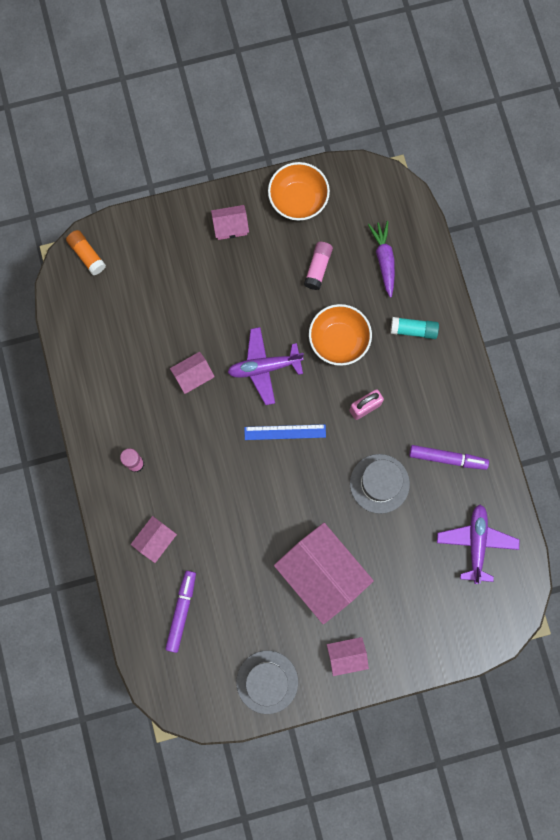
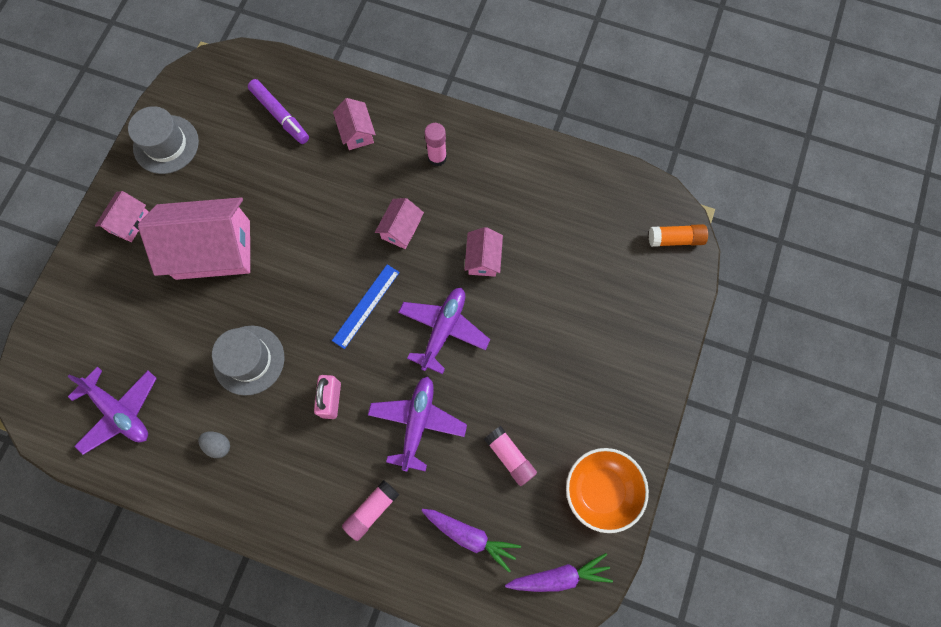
camera: 125 degrees right, 5 degrees down
(230, 227) = (616, 397): pink house -> pink house (401, 229)
(339, 340) = (417, 423): orange bowl -> purple plane
(368, 193) = (559, 576): none -> purple carrot
(413, 330) = (371, 510): turquoise glue stick -> pink glue stick
(447, 458) = (218, 445): purple marker -> grey egg

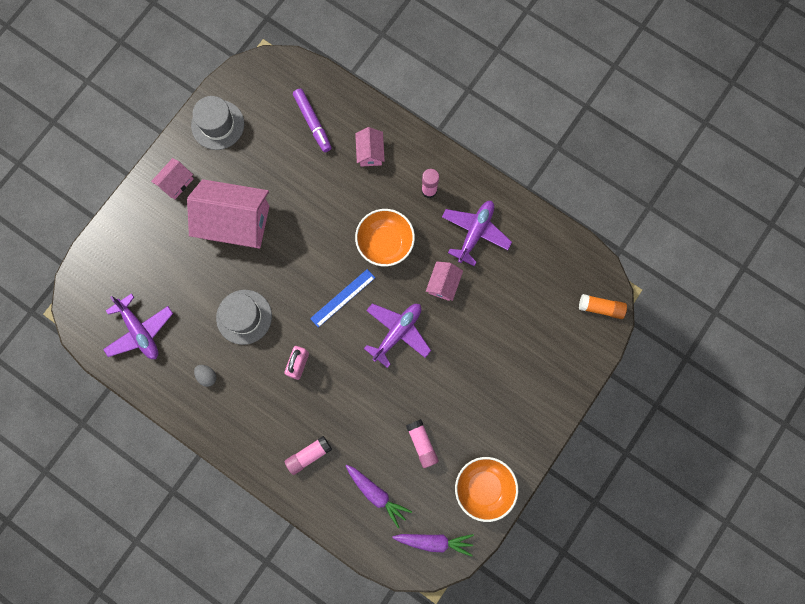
camera: 15 degrees right, 5 degrees up
(401, 229) = (385, 243): pink house -> orange bowl
(417, 423) = (359, 399): purple plane -> purple plane (475, 232)

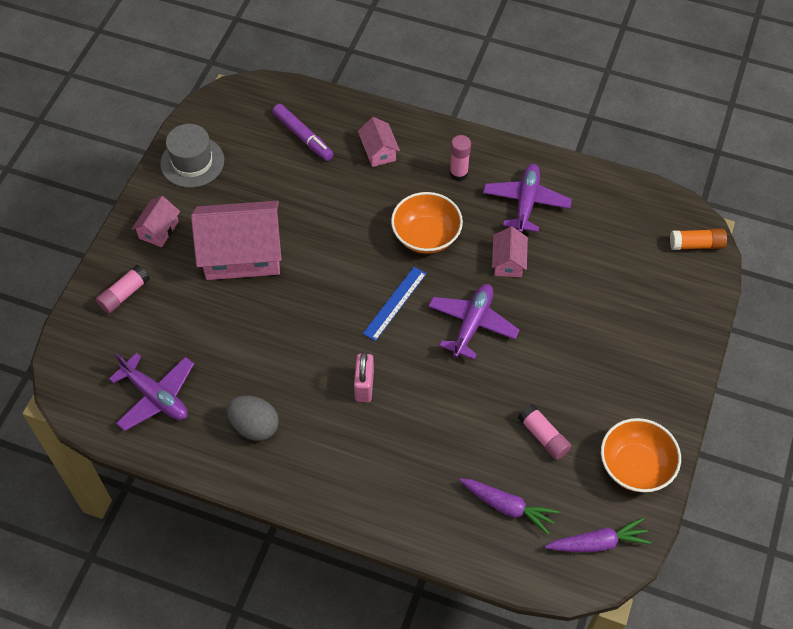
camera: 15 degrees left, 20 degrees down
(207, 376) = (254, 426): grey egg -> grey egg, size x1.73
(244, 317) = (281, 351): grey hat -> none
(308, 455) = (408, 484): pink glue stick -> pink glue stick (124, 294)

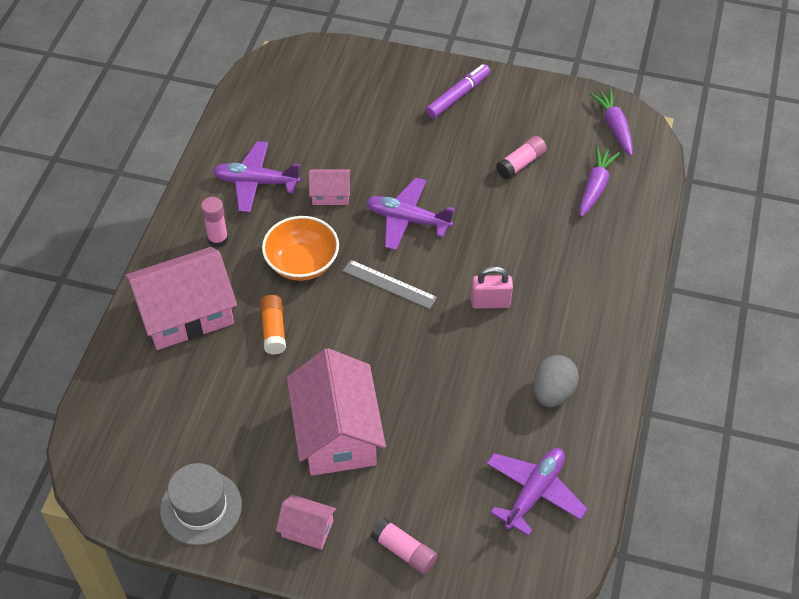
camera: 95 degrees left, 5 degrees down
(303, 137) = (163, 391): purple marker -> purple marker (458, 96)
(378, 151) = (186, 314): pink house -> pink house, size x2.09
(395, 303) = (389, 284): blue ruler -> grey ruler
(635, 466) = (538, 102): orange bowl -> none
(696, 245) = (301, 59): orange glue stick -> orange glue stick (274, 330)

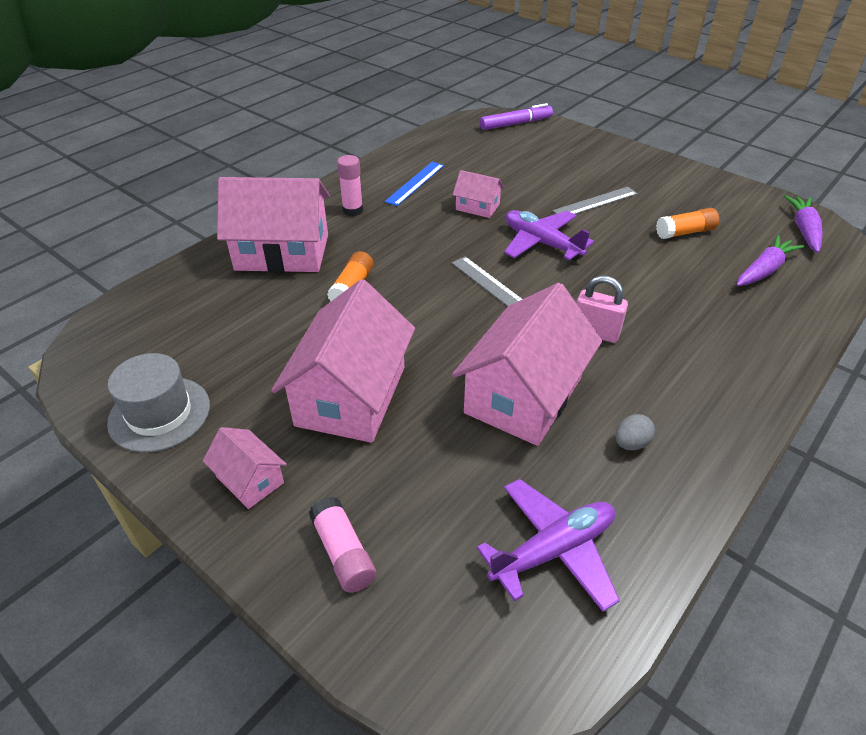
camera: 25 degrees right, 10 degrees down
(256, 182) = (415, 183): purple plane -> blue ruler
(302, 263) = (416, 246): orange bowl -> none
(432, 151) = (595, 202): none -> grey ruler
(458, 96) = (642, 172): purple marker -> purple marker (516, 124)
(463, 382) = (523, 395): none -> pink house
(521, 164) = (685, 232): pink glue stick -> orange glue stick
(552, 393) = (631, 443): grey egg -> grey egg, size x0.58

